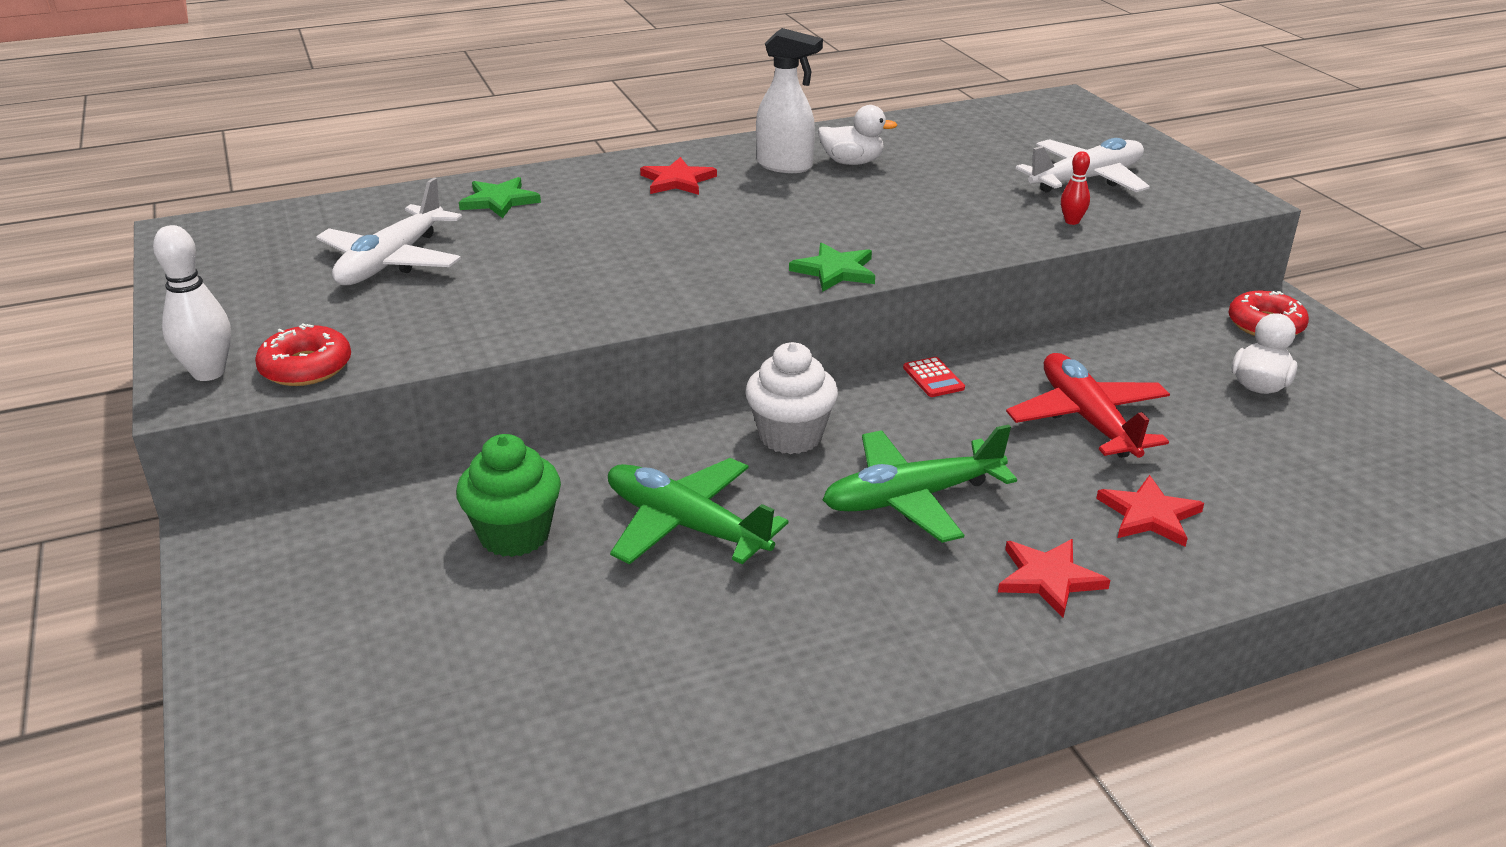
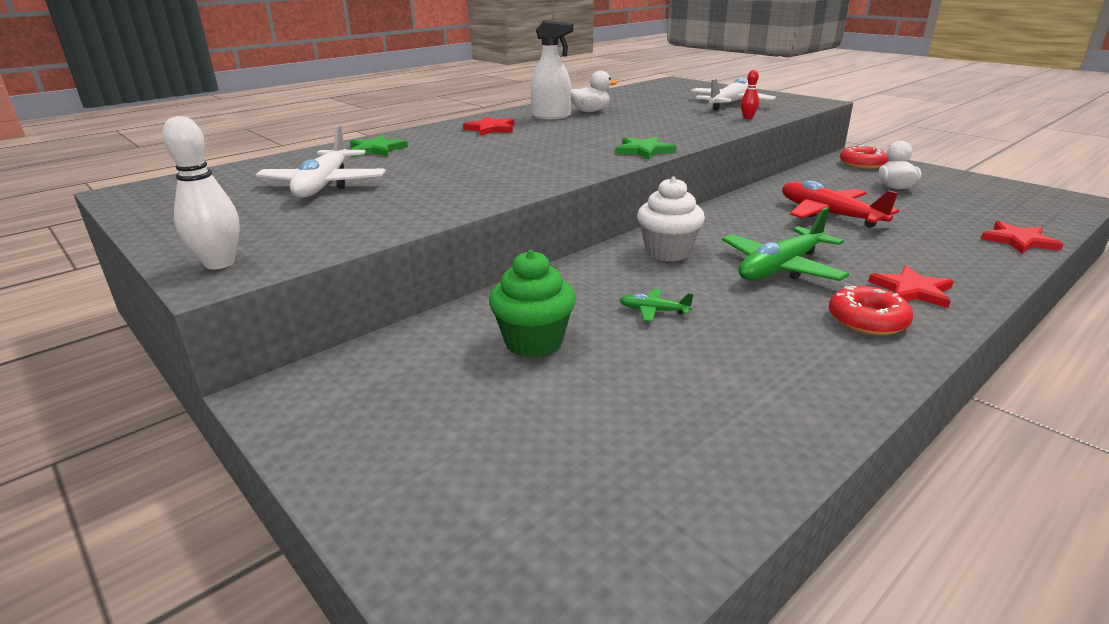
camera: 20 degrees left, 5 degrees down
(306, 367) = (309, 247): red donut -> red donut (867, 320)
(685, 525) = (653, 311): green plane -> green plane, size x0.45
(933, 378) = (720, 211): red calculator -> none
(1149, 515) = (922, 250): red star -> red star (1018, 241)

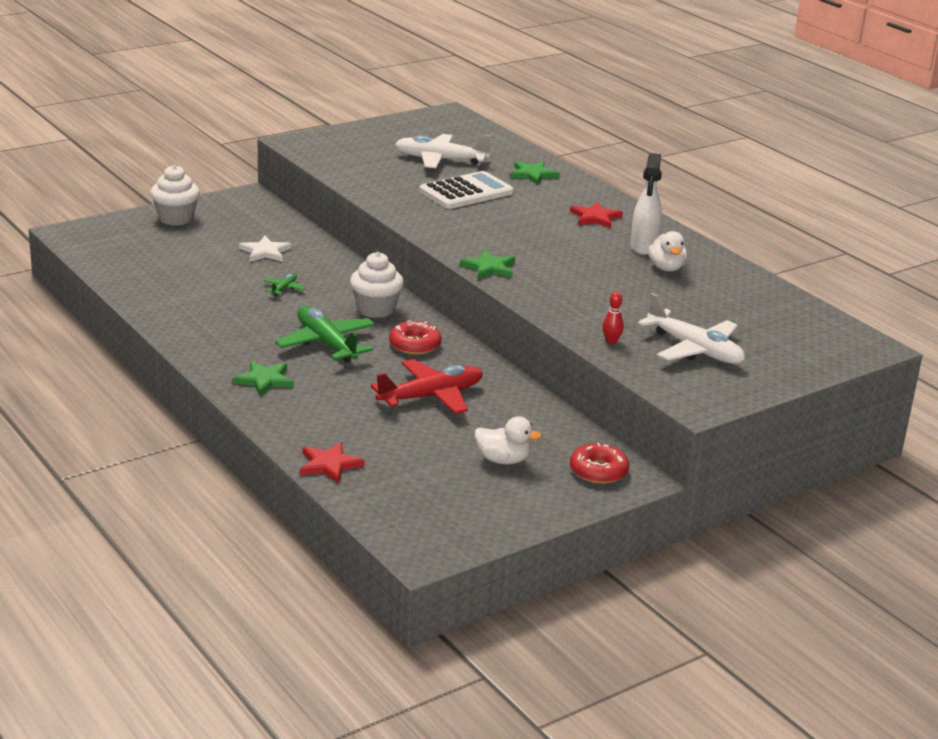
camera: 95 degrees right, 0 degrees up
(219, 263) = (311, 142): white bowling pin -> none
(400, 468) = (176, 218): none -> white cupcake
(437, 169) = (466, 192): none -> white calculator
(534, 342) = (265, 252): green cupcake -> white star
(867, 320) = (233, 350): red donut -> red donut (414, 345)
(912, 290) = (264, 380): red star -> green star

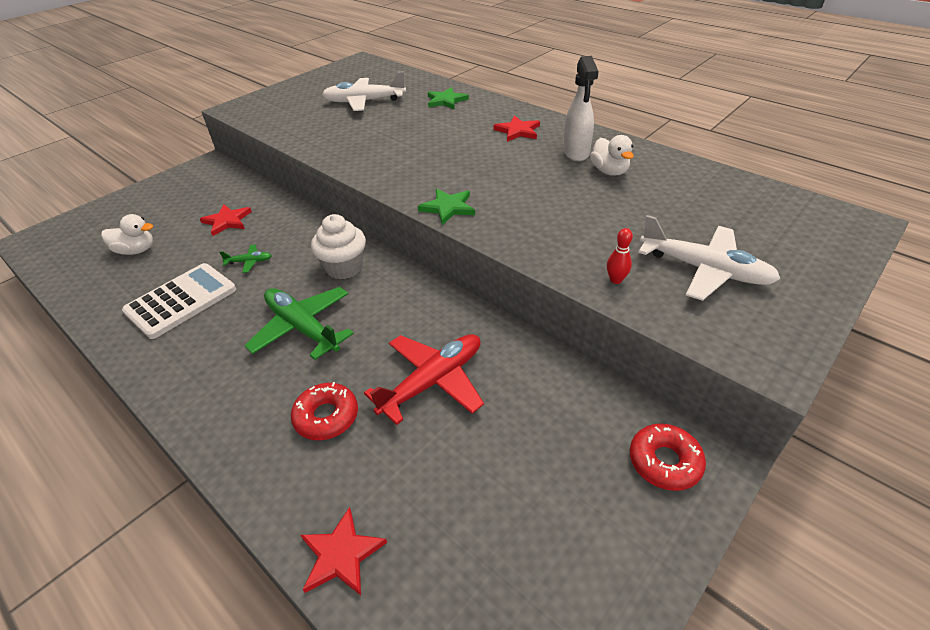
camera: 10 degrees left, 15 degrees up
(176, 218) = (140, 201): white cupcake -> none
(264, 380) = (240, 405): green star -> none
(265, 252) = (227, 221): white star -> red star
(284, 288) = (249, 262): green plane -> green plane turned 75 degrees clockwise
(414, 345) = (394, 306): red donut -> red donut (326, 417)
(466, 192) = (396, 128): white calculator -> white calculator (181, 300)
(503, 460) = (550, 475): white duck -> white duck (136, 250)

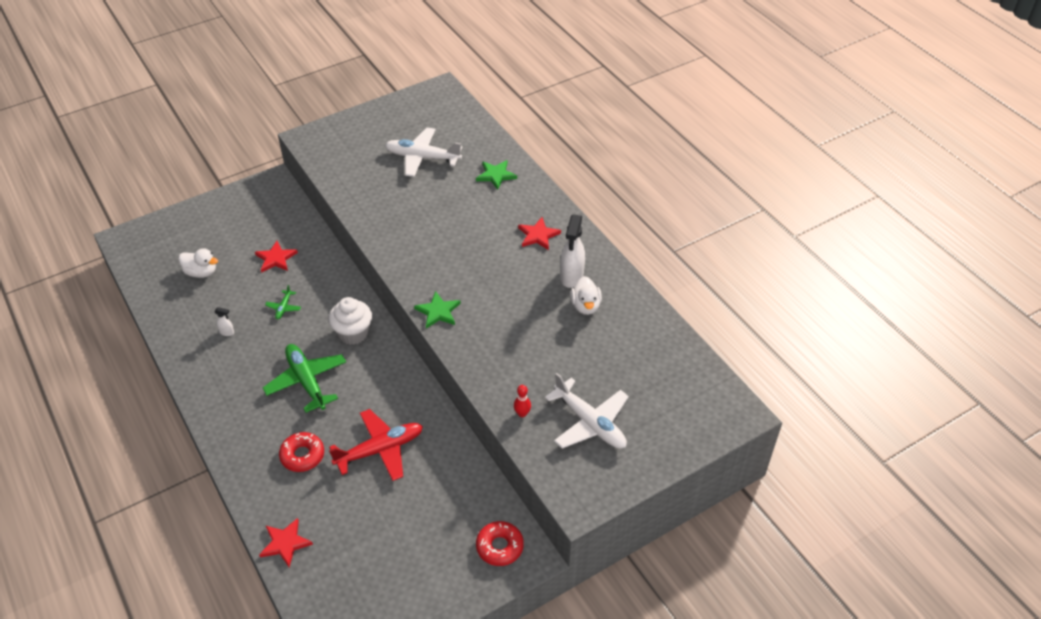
camera: 15 degrees right, 5 degrees up
(181, 300) = (227, 332): white calculator -> white spray bottle
(249, 262) = (284, 308): green plane -> green plane turned 90 degrees clockwise

